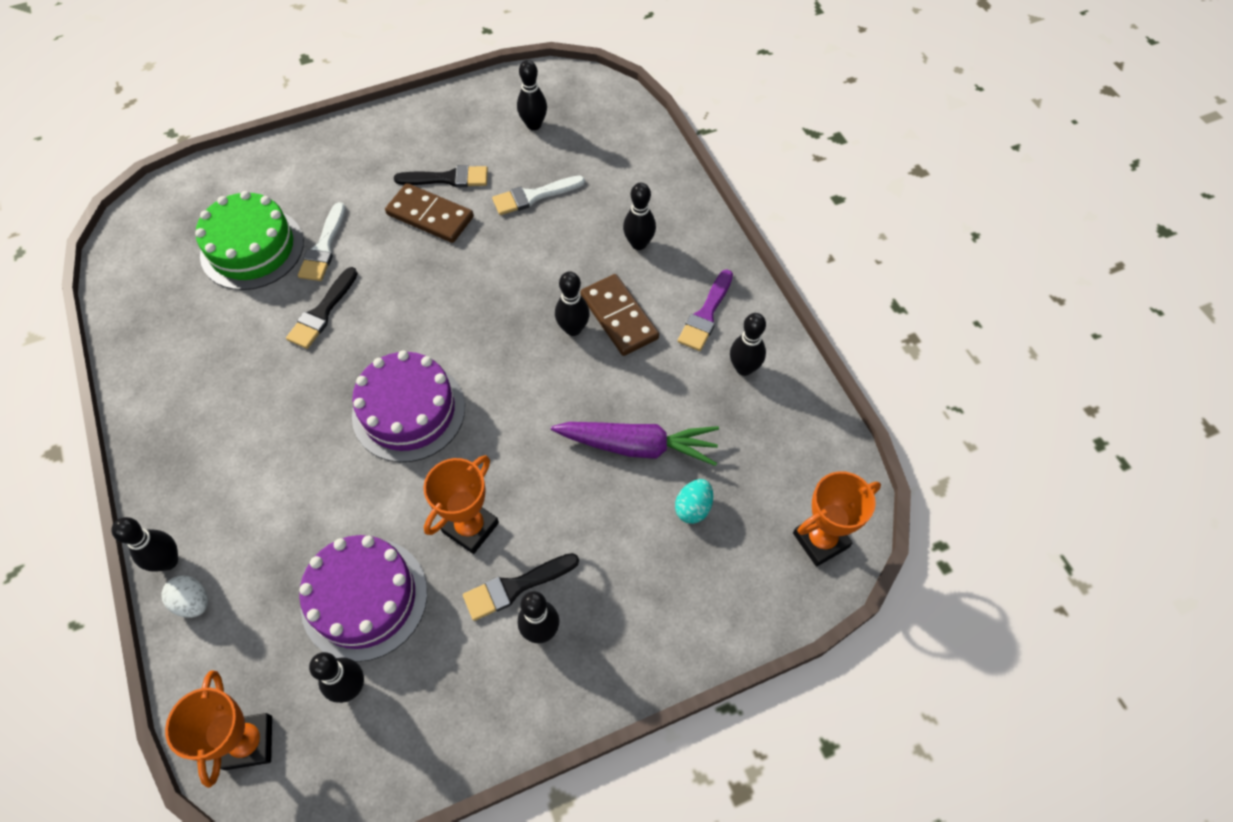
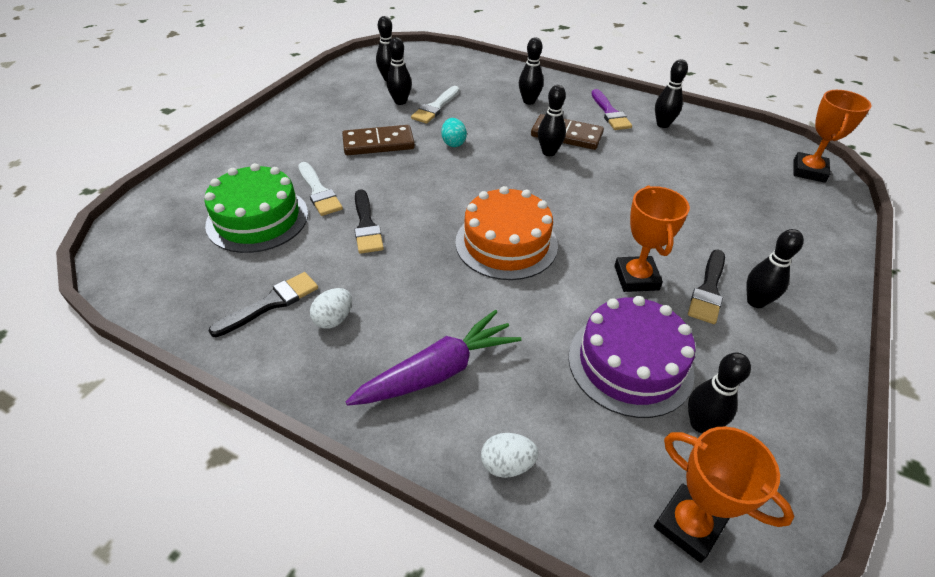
camera: 40 degrees left, 15 degrees down
(168, 561) = (446, 452): black bowling pin -> black bowling pin (400, 101)
(210, 393) = (334, 319): none -> white egg
(409, 411) = (506, 243): purple cake -> orange cake
(447, 178) = (365, 122): black brush -> black brush (271, 303)
(638, 446) = (665, 183): purple carrot -> purple carrot (438, 371)
(693, 508) = (734, 193): turquoise egg -> turquoise egg (453, 143)

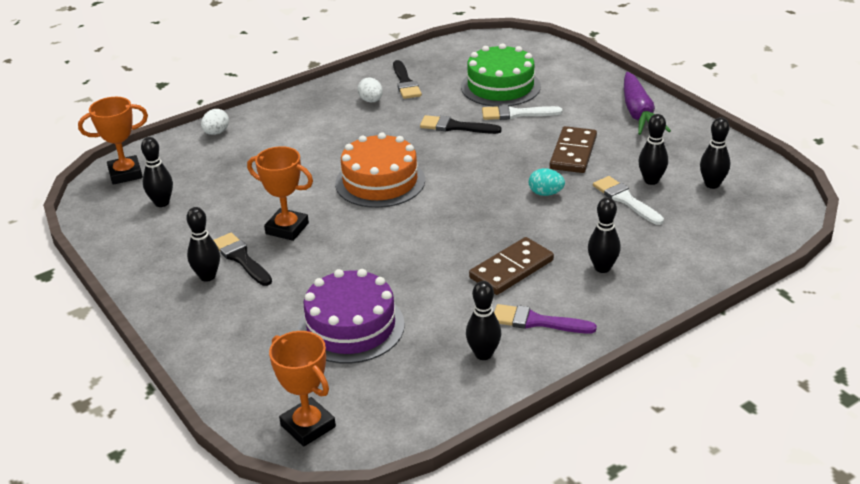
camera: 120 degrees right, 10 degrees down
(438, 371) = (295, 126): purple carrot -> purple carrot (638, 113)
(549, 152) = (488, 246): black bowling pin -> none
(630, 363) = (225, 195): purple cake -> purple cake (351, 327)

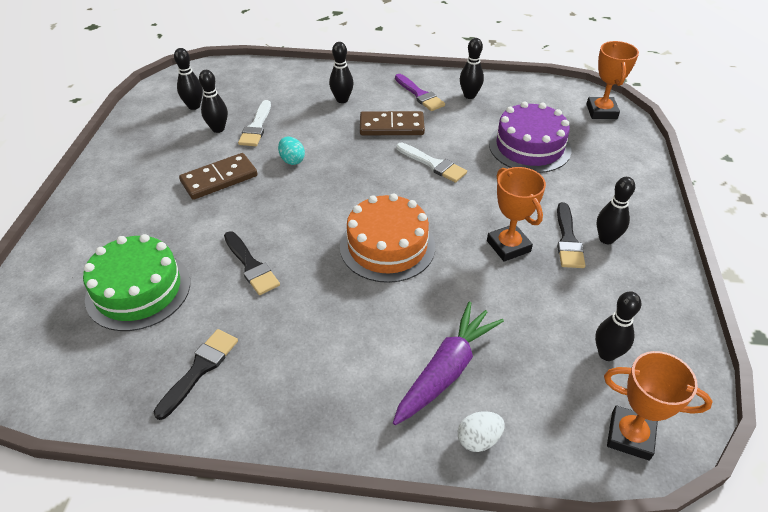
camera: 140 degrees left, 10 degrees up
(371, 101) = (268, 365): white egg -> none
(516, 114) = (186, 245): white brush -> white brush (433, 164)
(638, 113) = (115, 181): purple carrot -> purple carrot (446, 370)

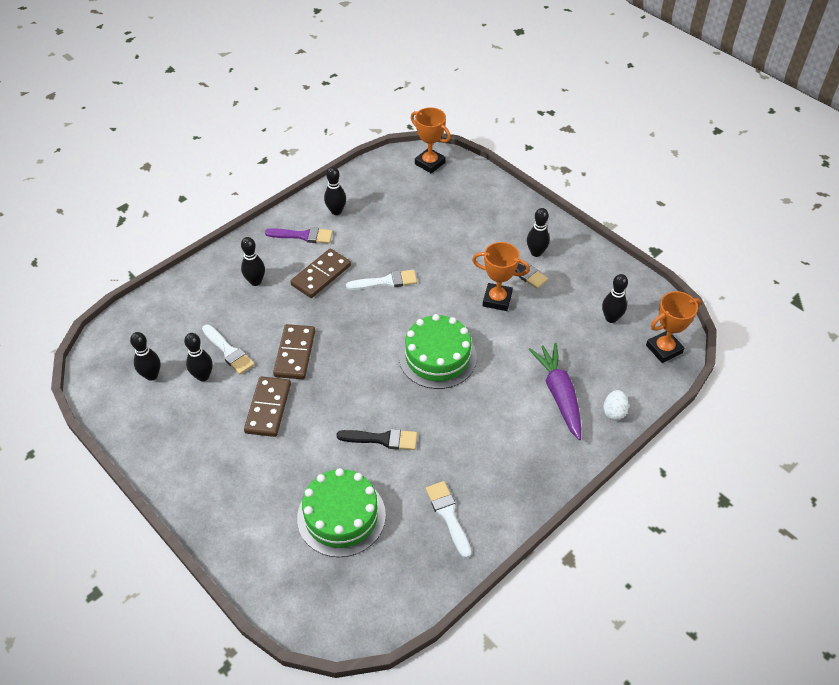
camera: 50 degrees left, 5 degrees up
(199, 369) = (448, 515): black brush -> white brush
(292, 160) = (295, 353): turquoise egg -> brown domino
(387, 246) = (437, 357): orange cake -> green cake
(529, 147) = (423, 223): purple cake -> none

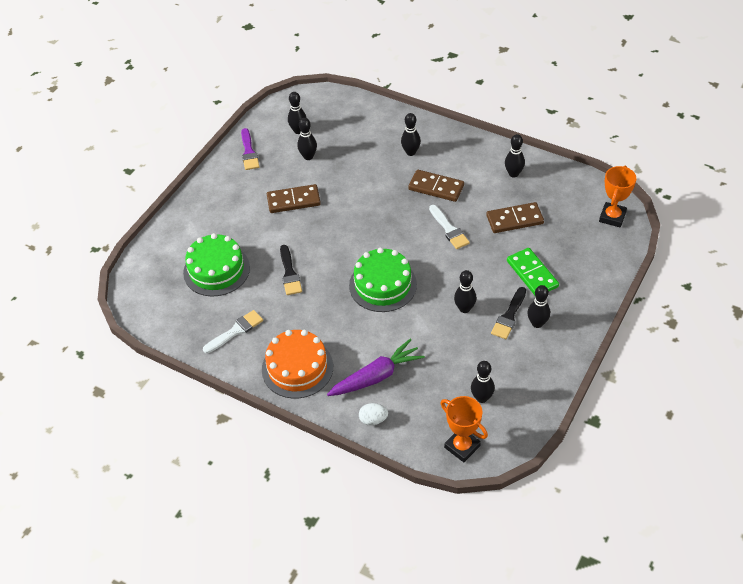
camera: 75 degrees right, 0 degrees up
(228, 351) = (336, 162): white brush -> none
(295, 353) = (349, 198): brown domino -> brown domino (514, 219)
(303, 236) = (474, 163): purple brush -> purple brush (249, 152)
(474, 238) = (532, 274): none -> green domino
(497, 299) = (464, 308): orange trophy -> black bowling pin
(524, 464) = (297, 368): none -> orange cake

